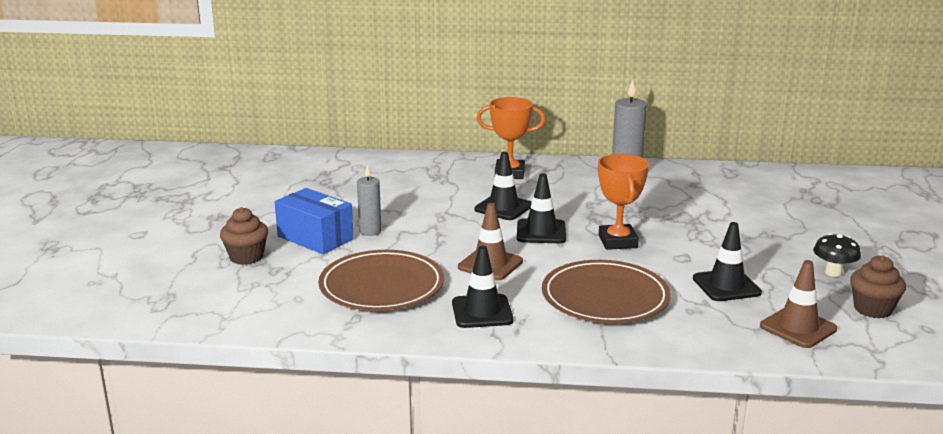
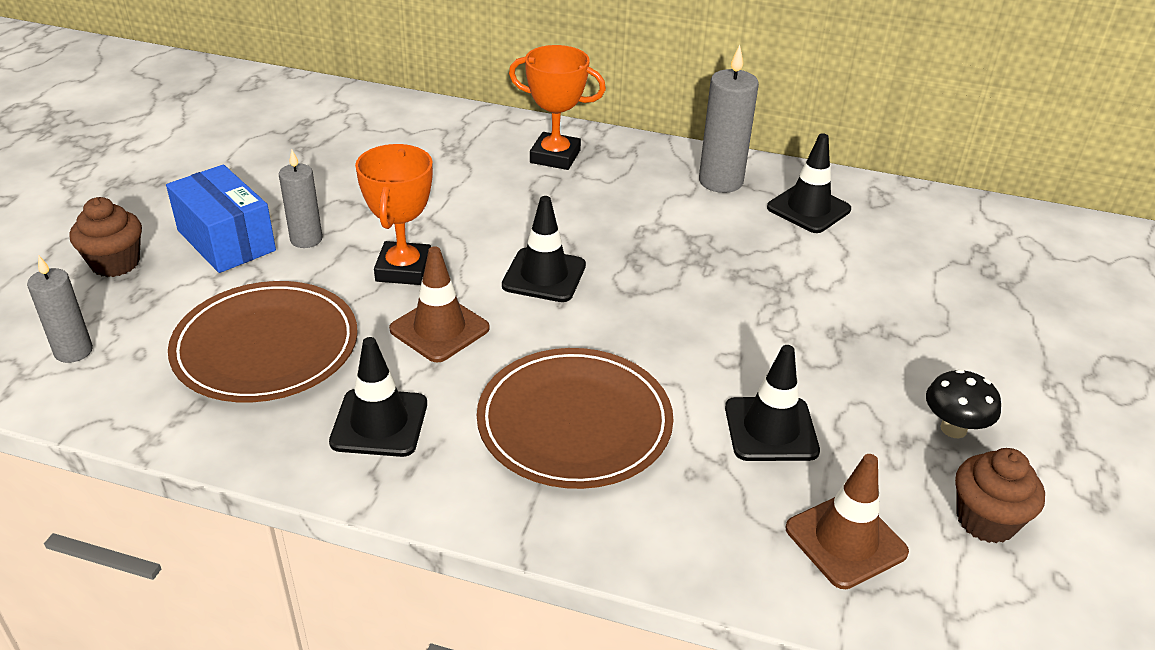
camera: 10 degrees right, 15 degrees up
(252, 302) = (73, 351): none -> grey candle
(503, 207) = (514, 220): black traffic cone -> black traffic cone (808, 209)
(618, 241) = (647, 312): orange trophy -> orange trophy (404, 269)

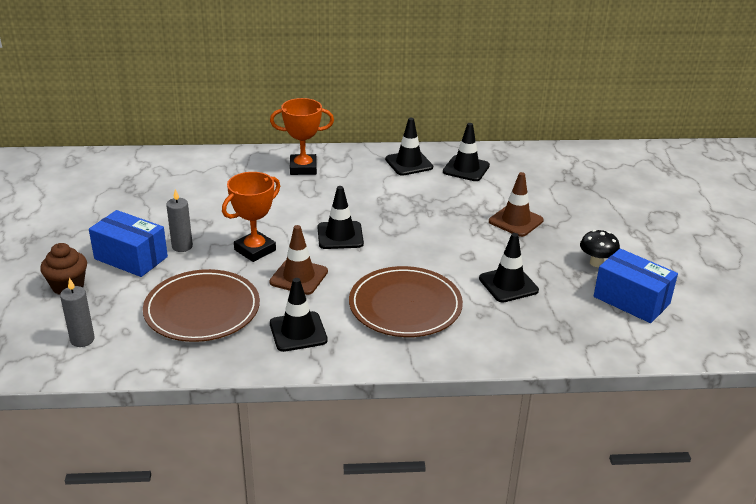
camera: 20 degrees left, 5 degrees down
(404, 269) = (255, 250): orange trophy -> orange trophy turned 60 degrees clockwise
(720, 181) = (409, 163): grey candle -> black traffic cone
(845, 540) = (571, 325): brown traffic cone -> brown traffic cone (516, 221)
(986, 520) = (631, 300): brown cupcake -> blue box

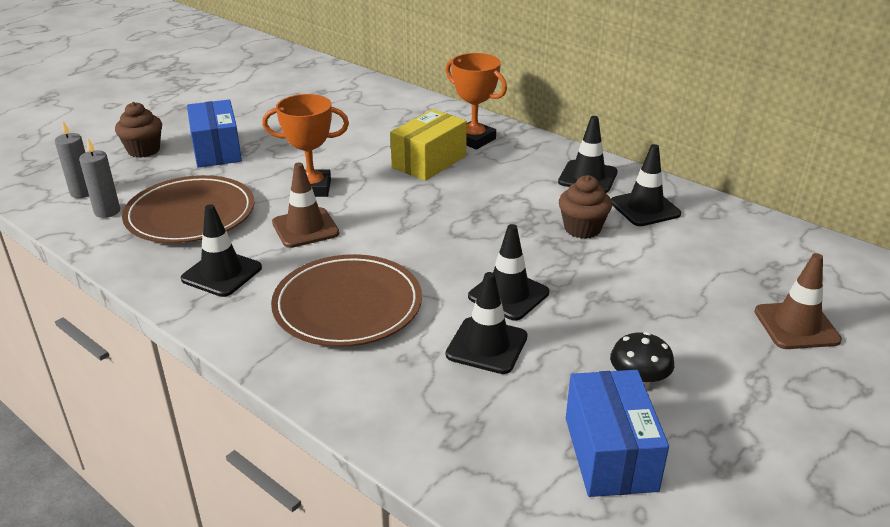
camera: 45 degrees right, 0 degrees up
(182, 246) = (265, 159): grey candle -> grey candle (107, 211)
(300, 196) = (429, 162): none -> yellow box
(340, 235) = (403, 211): black traffic cone -> black traffic cone (508, 295)
(454, 196) = (582, 229): none -> brown cupcake
(516, 221) = (612, 286): brown traffic cone -> brown traffic cone (796, 326)

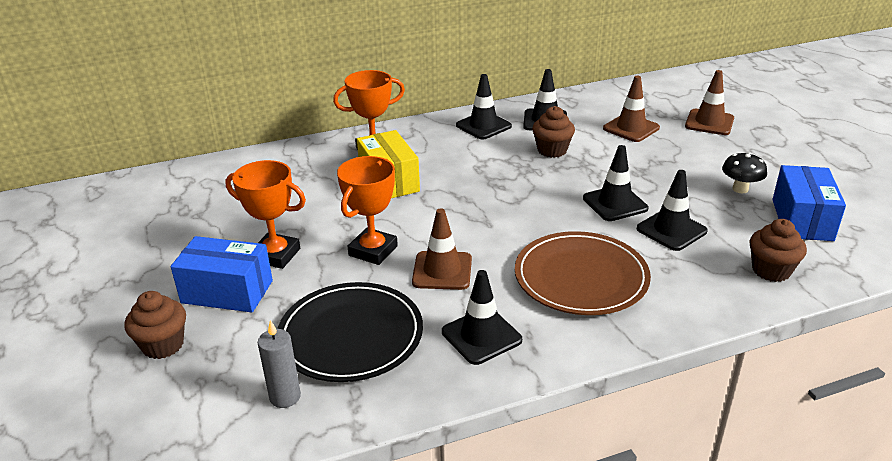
camera: 60 degrees left, 0 degrees up
(82, 192) = (217, 411): grey candle -> none
(190, 214) = (351, 335): brown plate -> black plate
(276, 151) = (276, 255): none -> orange trophy
(460, 441) = (771, 270): none -> brown cupcake
(610, 453) = (802, 220): blue box -> blue box turned 75 degrees clockwise
(699, 268) = (631, 128): none -> brown traffic cone

